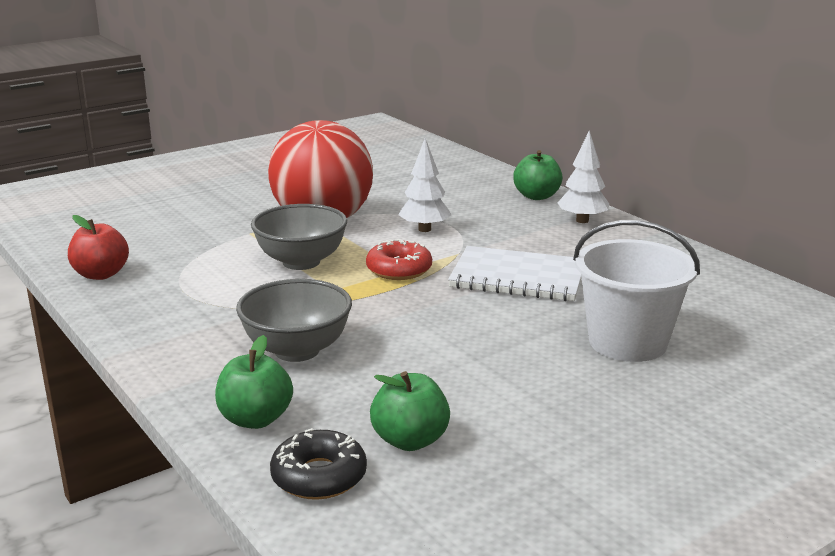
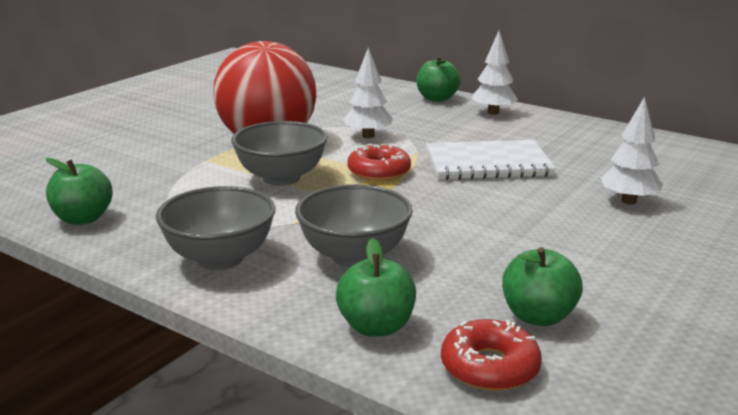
camera: 20 degrees left, 0 degrees up
(101, 274) = (83, 219): red apple -> green apple
(180, 331) = (220, 258): none -> grey bowl
(319, 476) = (489, 367): black donut -> red donut
(627, 342) = (628, 201): white bucket -> white tree

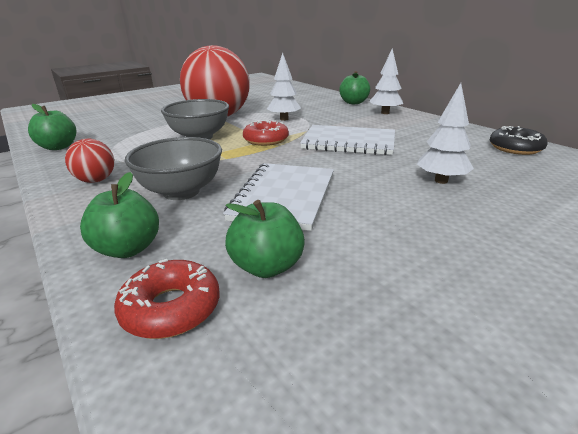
camera: 20 degrees right, 5 degrees up
(220, 258) = (96, 180): grey bowl -> red ball
(481, 244) = (284, 197): none -> white notebook
(676, 150) = (515, 148): none -> black donut

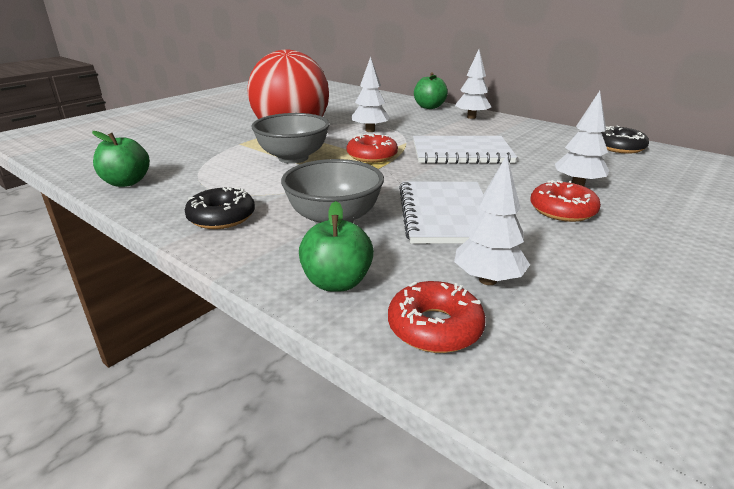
camera: 15 degrees left, 0 degrees up
(96, 180) = (221, 217): red ball -> black donut
(267, 266) = (488, 280): green apple -> white tree
(404, 204) = (562, 210): none -> red donut

